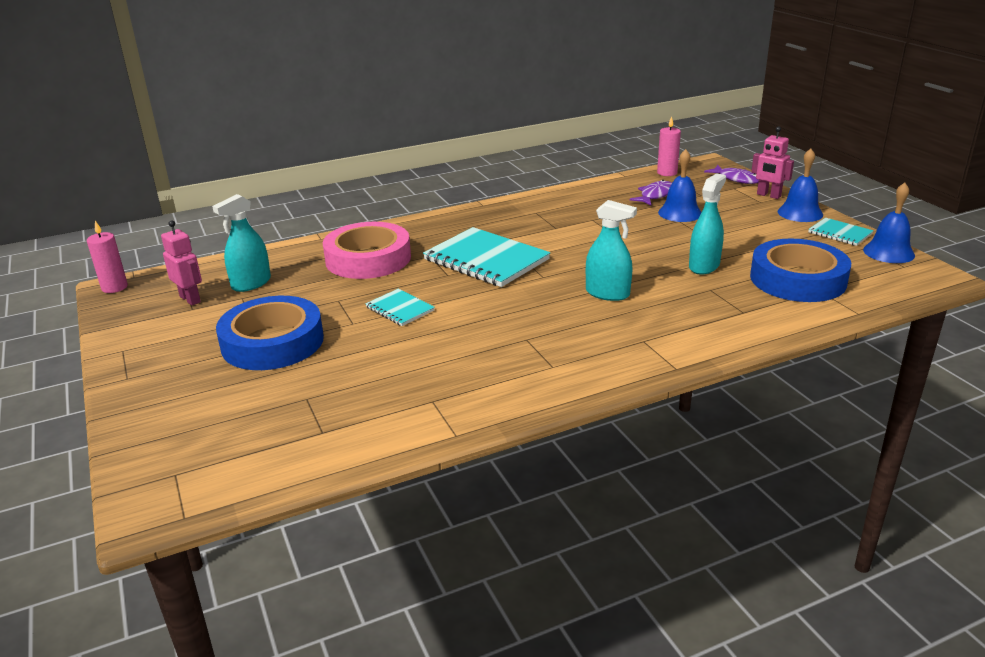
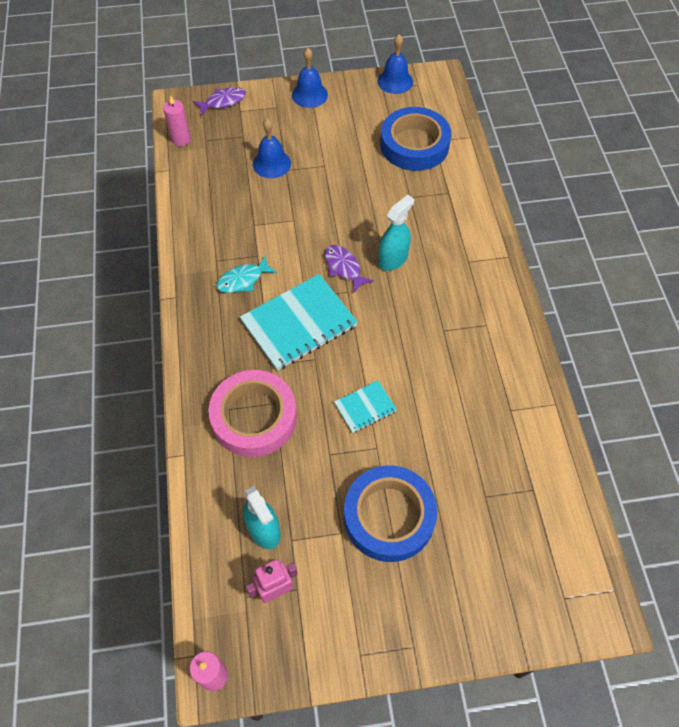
camera: 75 degrees left, 30 degrees up
(521, 227) = (243, 280): none -> turquoise fish
(655, 195) = (227, 165): purple fish -> purple fish (344, 268)
(704, 266) = (373, 186): turquoise spray bottle -> none
(768, 195) = (267, 97): pink robot -> none
(840, 233) = (354, 90): turquoise notebook -> none

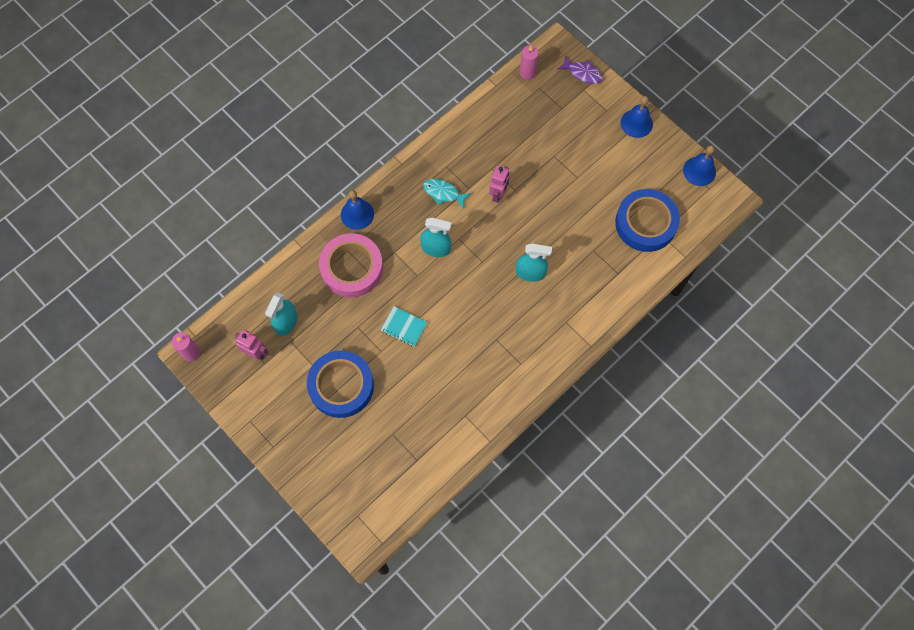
camera: 55 degrees right, 10 degrees up
(271, 163) = (552, 143): blue bell -> blue bell (357, 214)
(286, 235) = (498, 194): none -> pink robot
(299, 323) = (436, 248): turquoise notebook -> turquoise spray bottle
(344, 268) = (499, 247): purple fish -> none

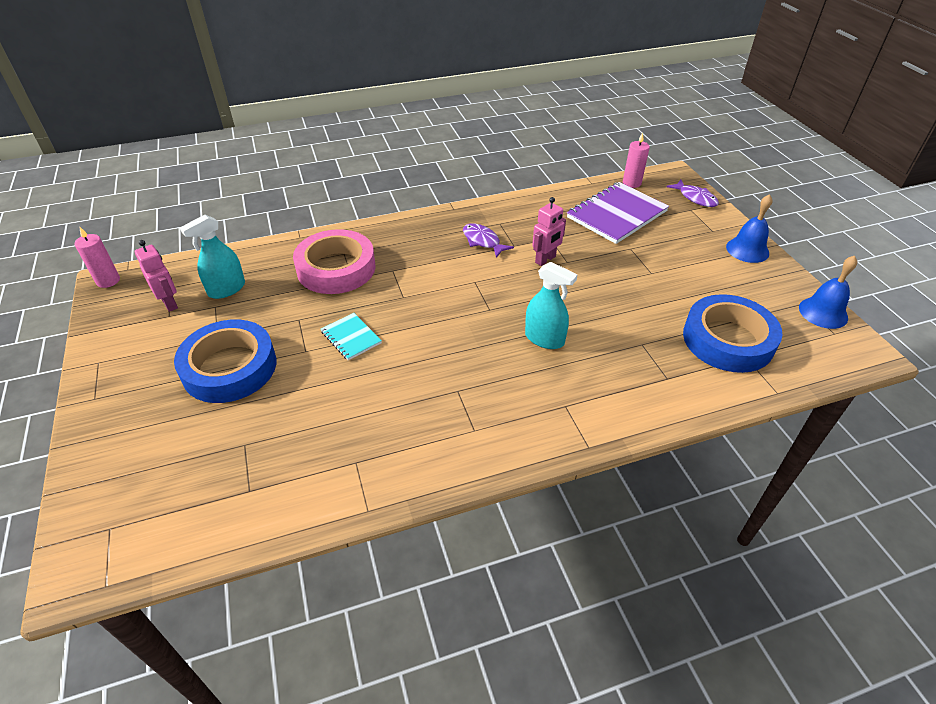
camera: 25 degrees right, 25 degrees down
(357, 214) = (378, 230): blue bell -> none
(436, 248) = (442, 281): turquoise spray bottle -> none
(443, 193) = (483, 241): turquoise fish -> purple fish
(530, 119) = (617, 214): none -> purple notebook

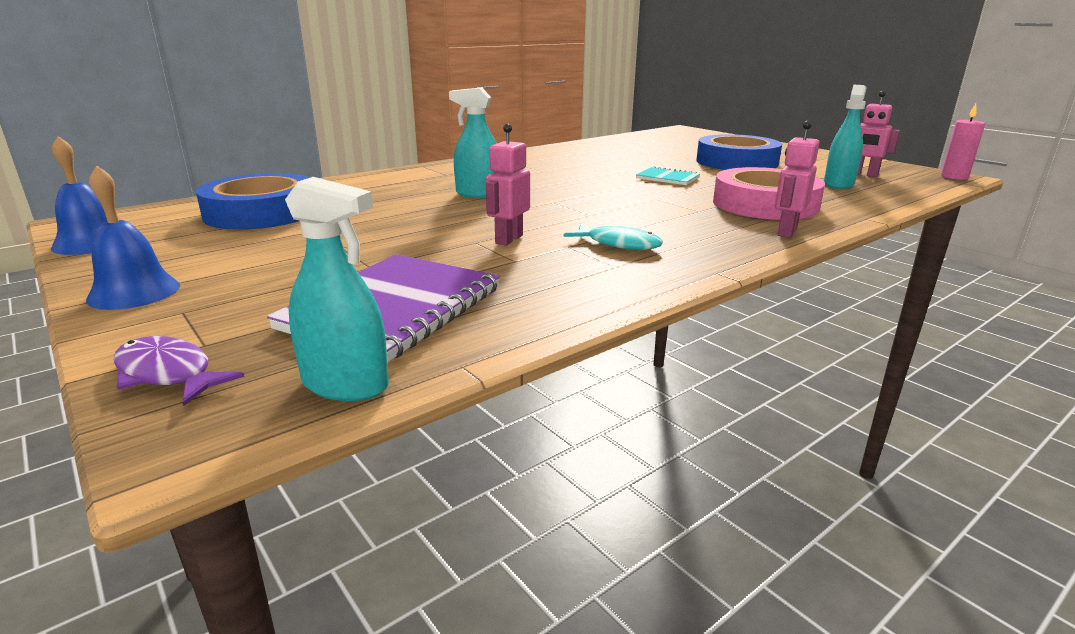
camera: 160 degrees right, 20 degrees down
(372, 233) = (786, 232): none -> pink robot
(483, 241) = (618, 244): purple fish -> turquoise fish
(631, 183) = (345, 384): pink candle -> turquoise spray bottle

